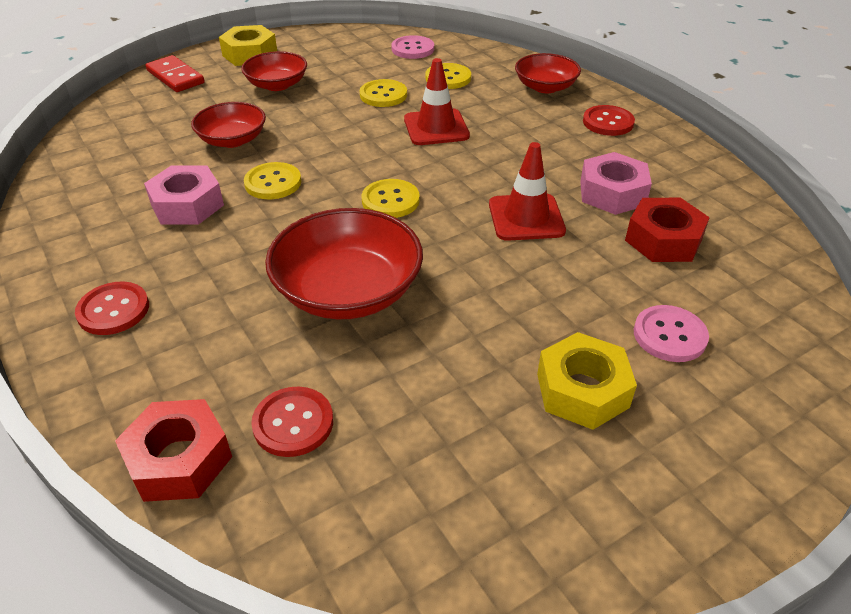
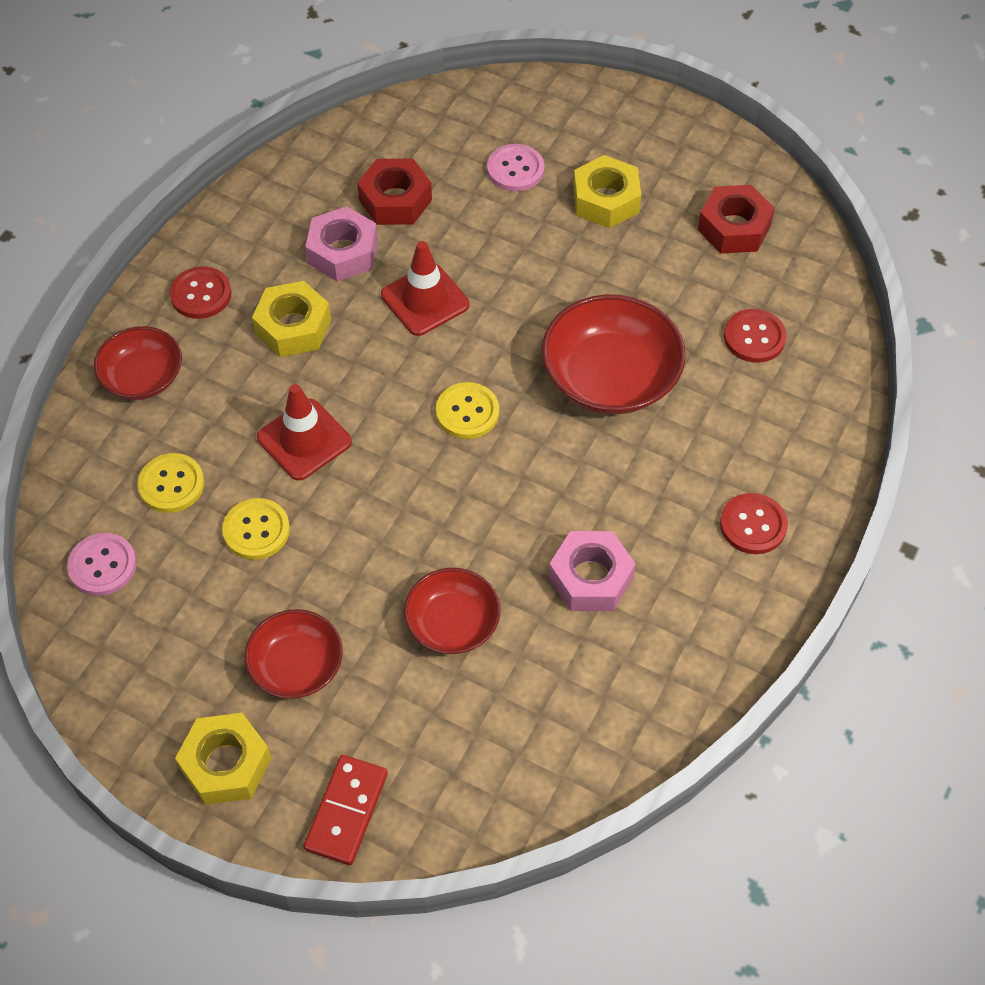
camera: 120 degrees left, 15 degrees up
(179, 459) = (828, 380): red nut -> red nut (734, 227)
(273, 183) = (505, 528): yellow button -> none
(545, 150) = (293, 327): none -> yellow nut

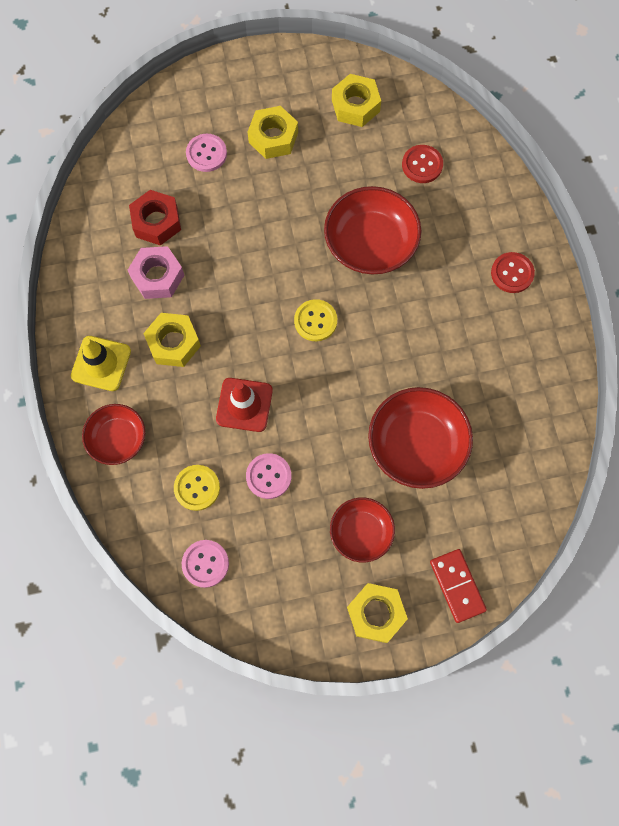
camera: 40 degrees left, 15 degrees up
(201, 294) = (101, 363): red button -> yellow traffic cone
(256, 530) = (268, 476): yellow button -> pink button
(425, 300) = (231, 271): red traffic cone -> none
(452, 623) = (416, 445): red bowl -> red bowl, size x1.63
(590, 578) = (461, 365): pink nut -> none
(734, 227) = (355, 106): red nut -> yellow nut

